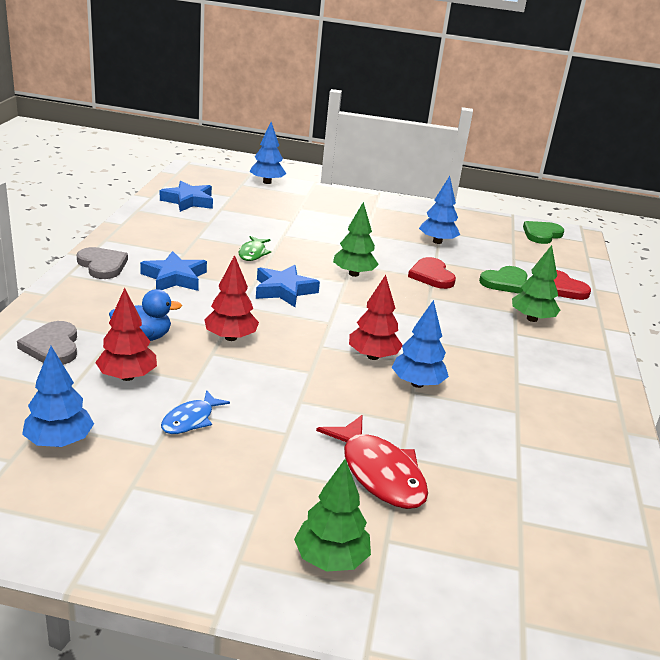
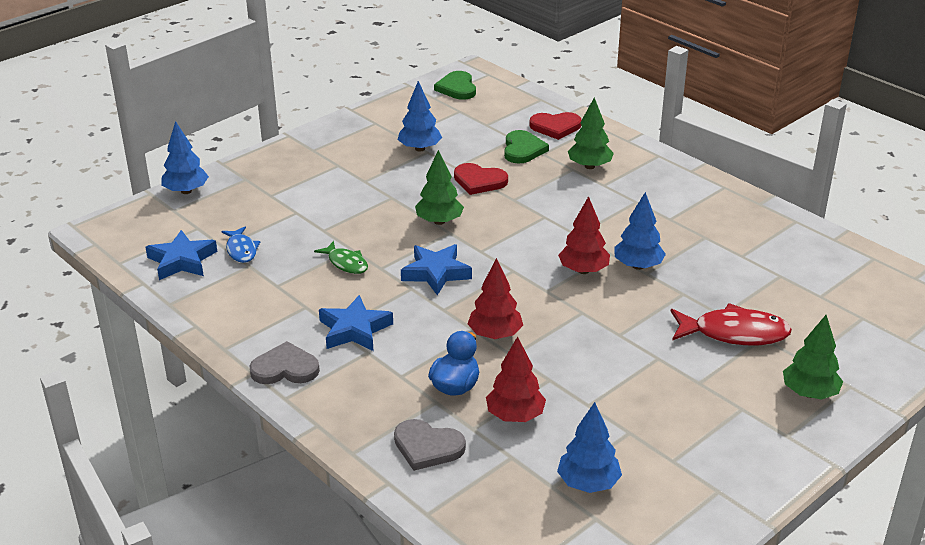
camera: 50 degrees left, 5 degrees up
(190, 420) = (606, 401): blue fish -> blue fish (241, 250)

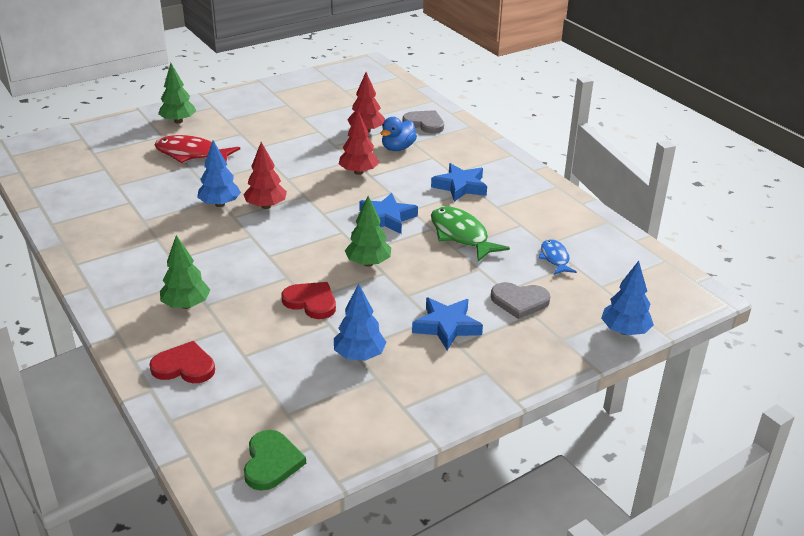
camera: 170 degrees left, 0 degrees up
(182, 261) = (607, 255): blue star -> blue star (447, 327)
(285, 368) = (511, 170): grey heart -> grey heart (519, 301)
(346, 263) = (461, 235): green fish -> green fish, size x1.72
(523, 149) = (243, 337): green heart -> none
(588, 483) = (340, 101): blue tree -> none

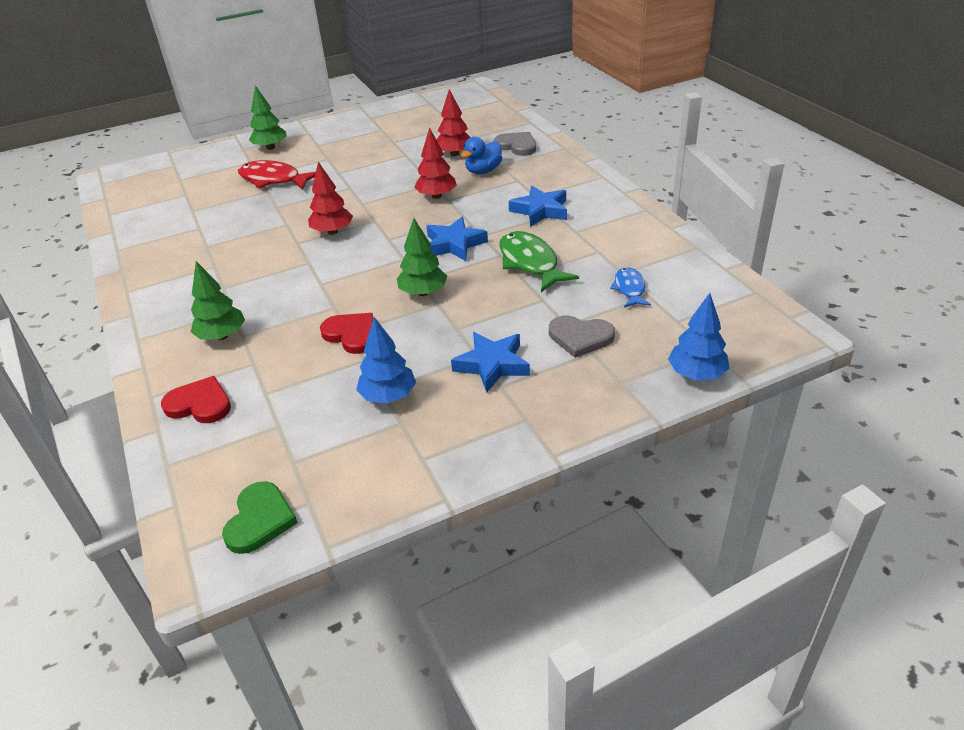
camera: 10 degrees right, 5 degrees up
(220, 204) = (287, 230): blue tree -> none

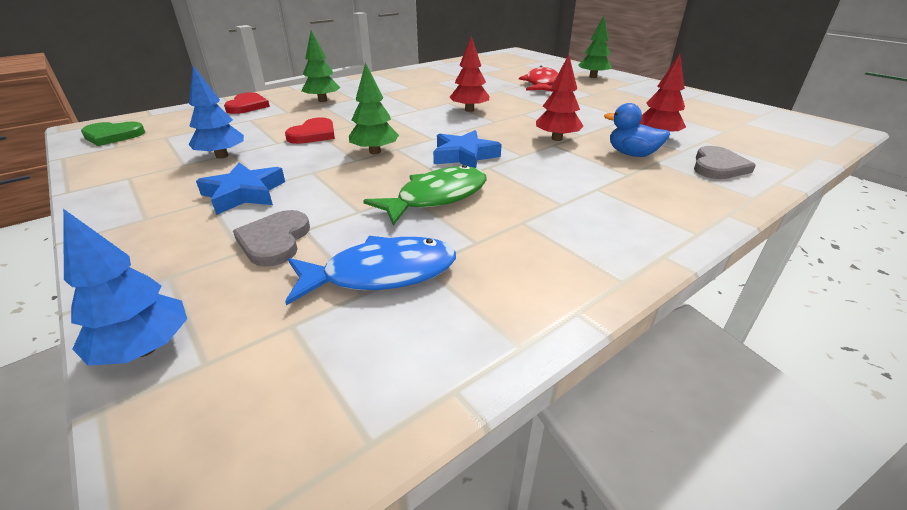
camera: 75 degrees right, 5 degrees down
(540, 210) = (562, 194): blue star -> none
(629, 289) = (381, 274): blue fish -> blue fish, size x1.72

